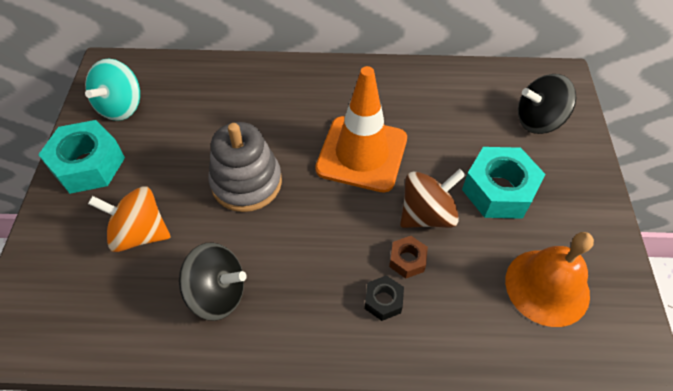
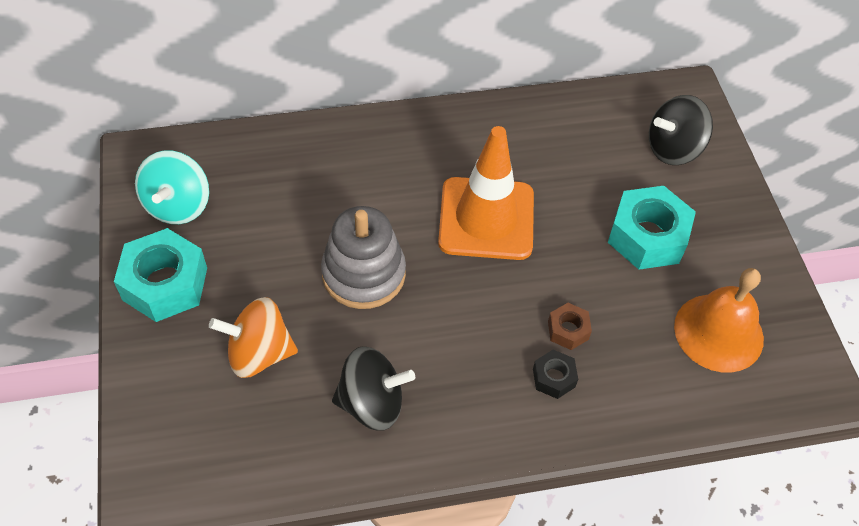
camera: 15 degrees left, 0 degrees up
(427, 214) = (576, 276): brown spinning top -> none

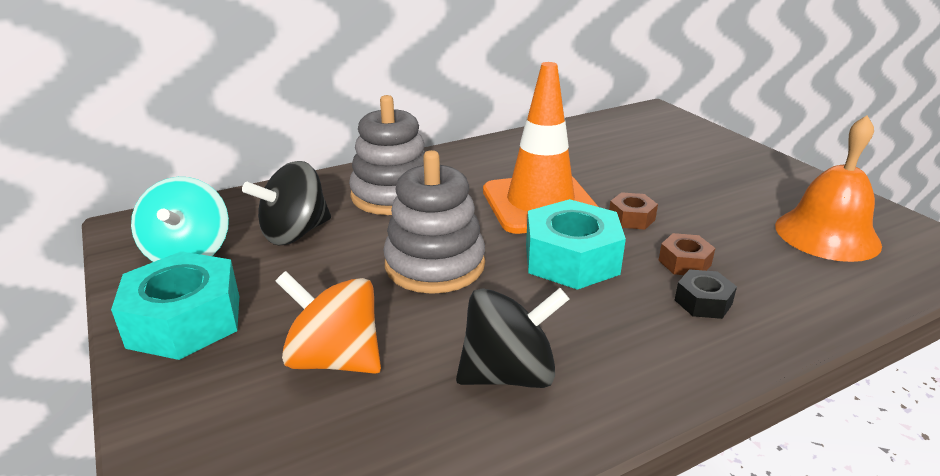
camera: 15 degrees left, 25 degrees down
(259, 353) = (335, 359): orange spinning top -> orange spinning top turned 45 degrees clockwise
(361, 170) = (393, 195): none -> grey stacking toy
(557, 261) = (631, 218): none -> brown nut
(647, 236) = (699, 188): turquoise nut -> turquoise nut (571, 259)
(673, 149) = (672, 139): black spinning top -> black spinning top (295, 233)

